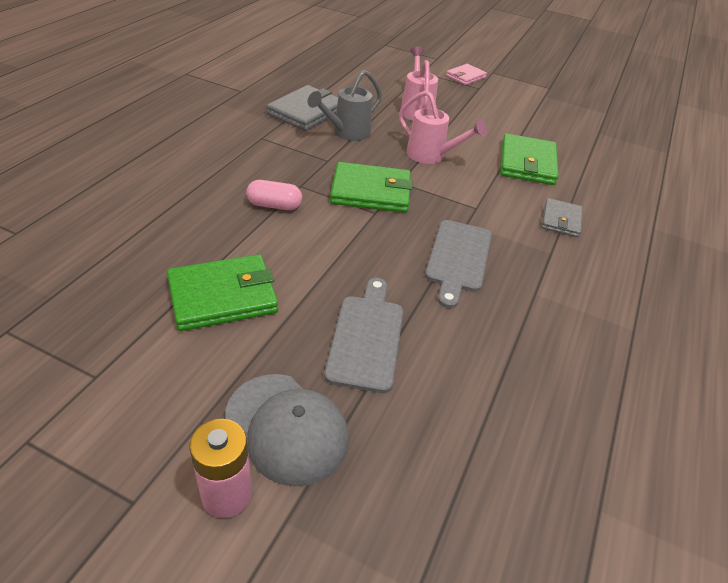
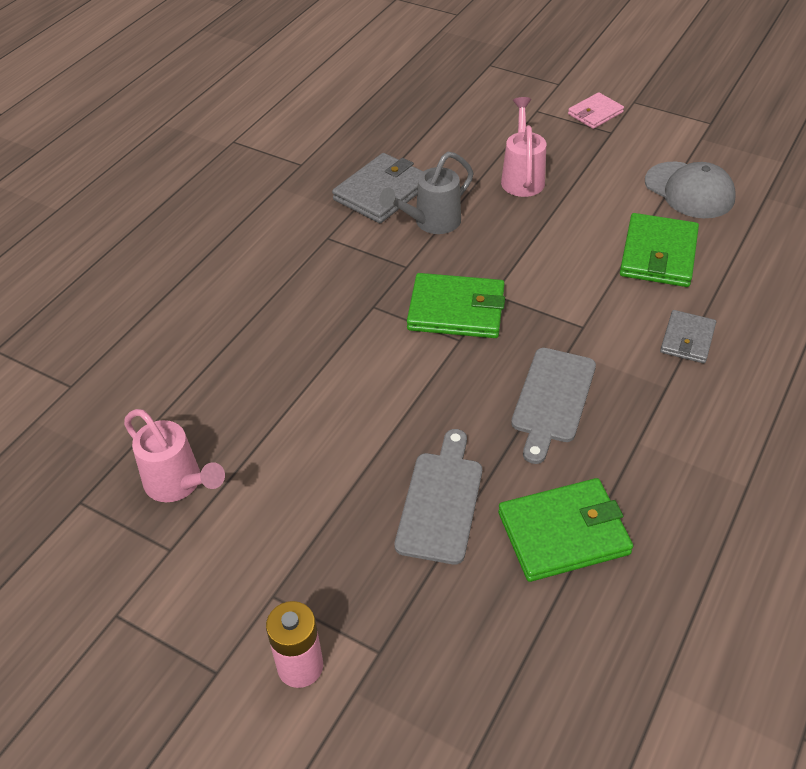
camera: 10 degrees right, 5 degrees up
(223, 296) = (289, 456): green wallet -> green wallet (563, 533)
(274, 205) = (343, 336): pink capsule -> none
(287, 428) = (356, 602): grey cap -> grey cap (689, 190)
(431, 156) = (535, 252): pink watering can -> pink watering can (179, 485)

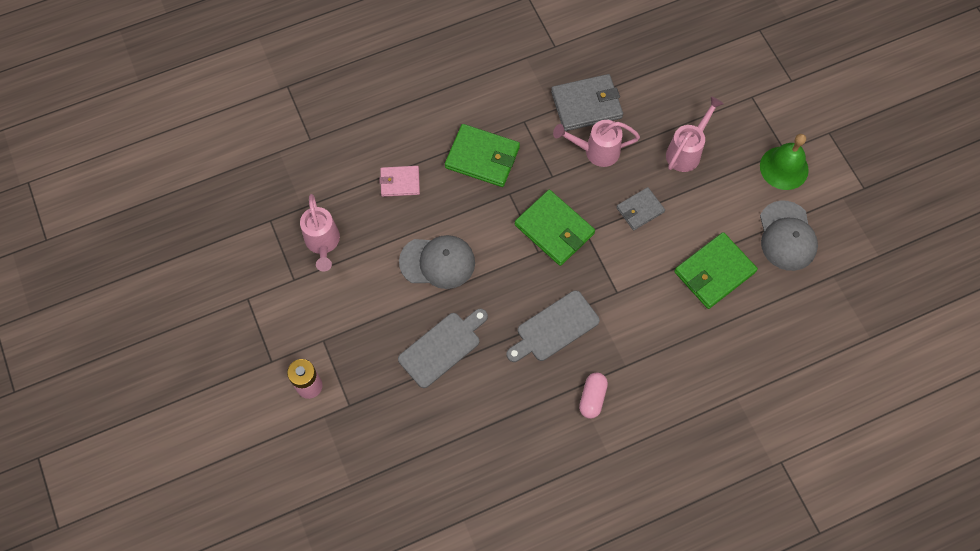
camera: 35 degrees right, 20 degrees up
(350, 417) = (437, 262): none -> grey cap
(431, 223) = (595, 151): grey watering can -> pink watering can
(563, 533) = (488, 410): green wallet -> green wallet (482, 157)
(595, 113) = (790, 126): pink wallet -> pink wallet (400, 182)
(625, 144) = (784, 168): none -> green bell
(666, 441) = (592, 398): none -> pink capsule
(687, 339) = (669, 344): grey wallet -> grey wallet (640, 210)

